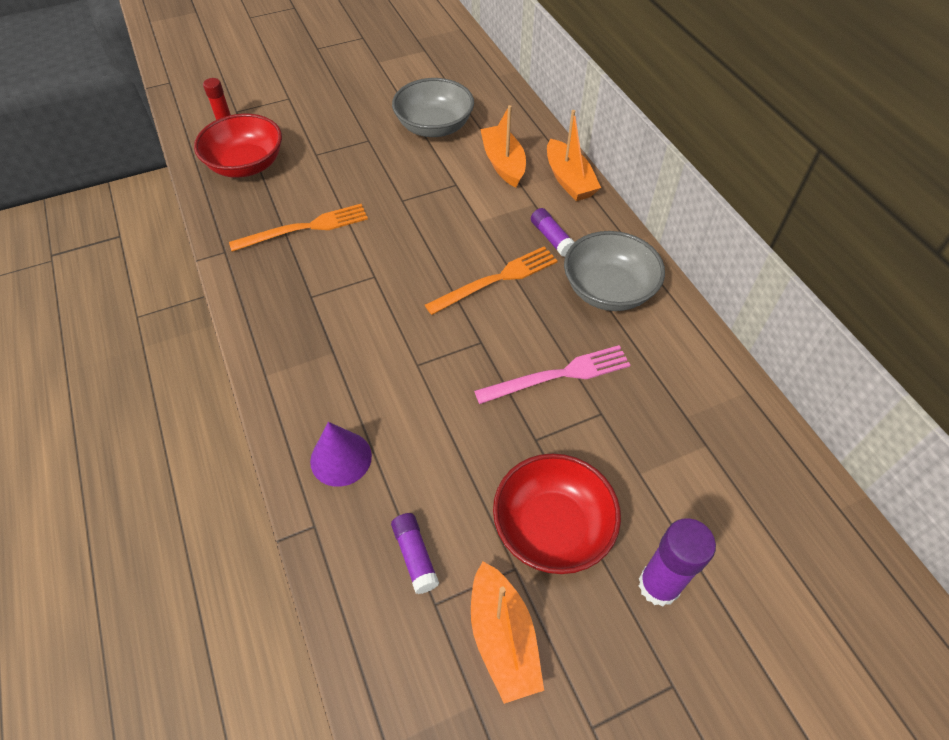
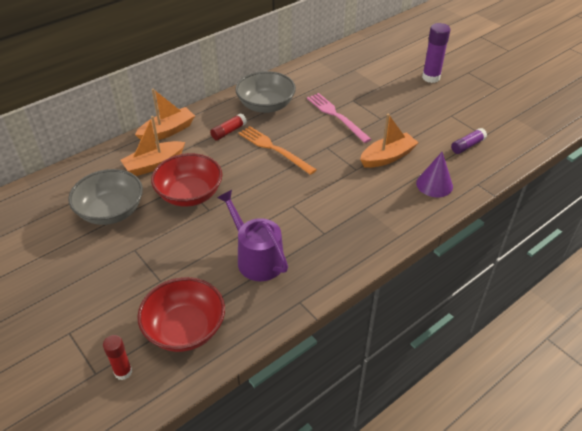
camera: 105 degrees left, 10 degrees down
(305, 228) = (256, 258): orange fork -> purple watering can
(503, 638) = (483, 114): orange boat -> orange boat (387, 157)
(551, 238) = (228, 132): purple glue stick -> red glue stick
(552, 527) = (424, 107): red bowl -> red bowl (189, 194)

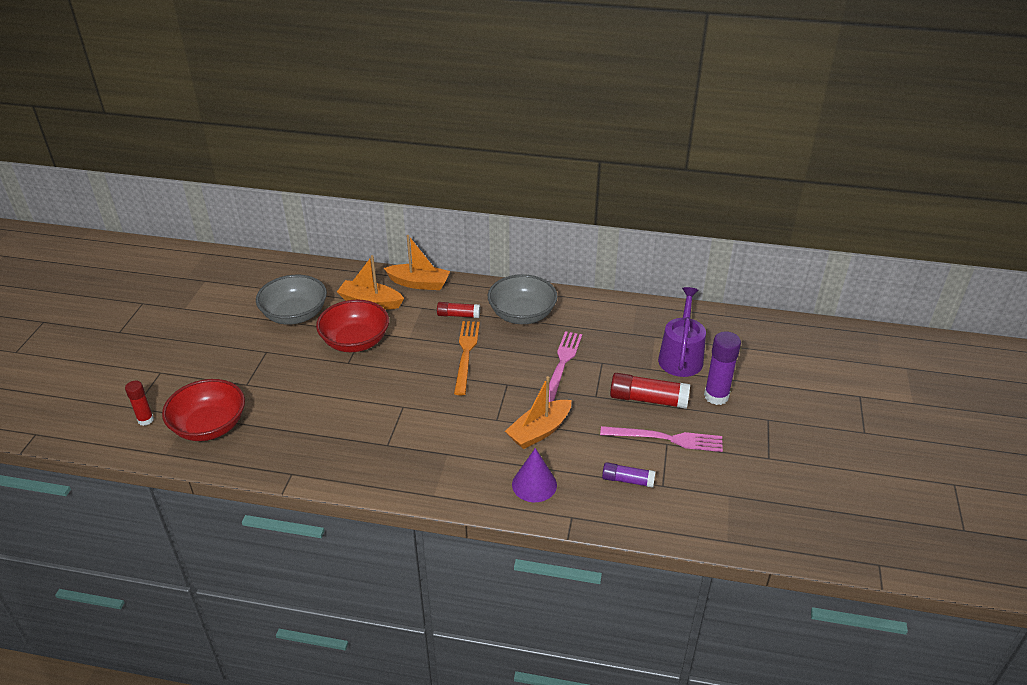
camera: 50 degrees right, 5 degrees down
(256, 258) = (318, 421): purple watering can -> purple watering can (681, 357)
(387, 157) = (539, 431): orange boat -> orange boat turned 120 degrees clockwise
(406, 101) = (648, 399): none -> red glue stick
(447, 113) = (666, 438): none -> pink fork

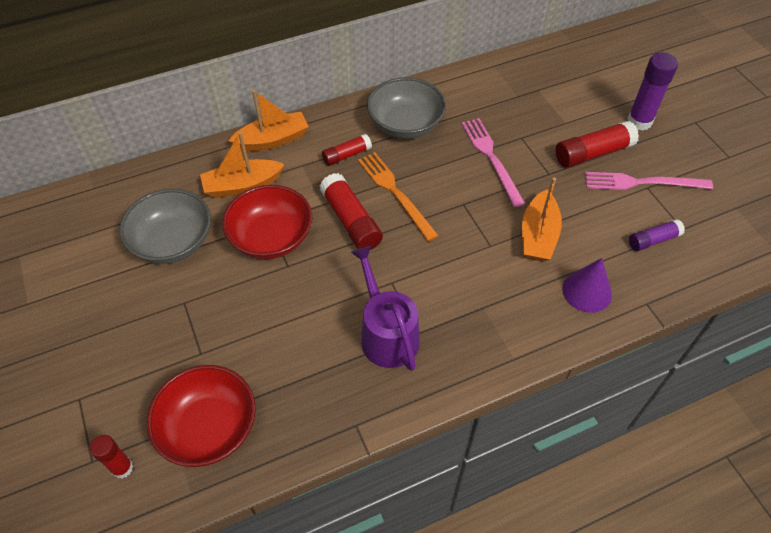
camera: 35 degrees left, 15 degrees up
(417, 356) = (351, 221): none -> red glue stick
(666, 438) = (642, 183): pink fork -> pink fork turned 150 degrees counterclockwise
(681, 357) = (577, 98): purple watering can -> purple watering can (386, 334)

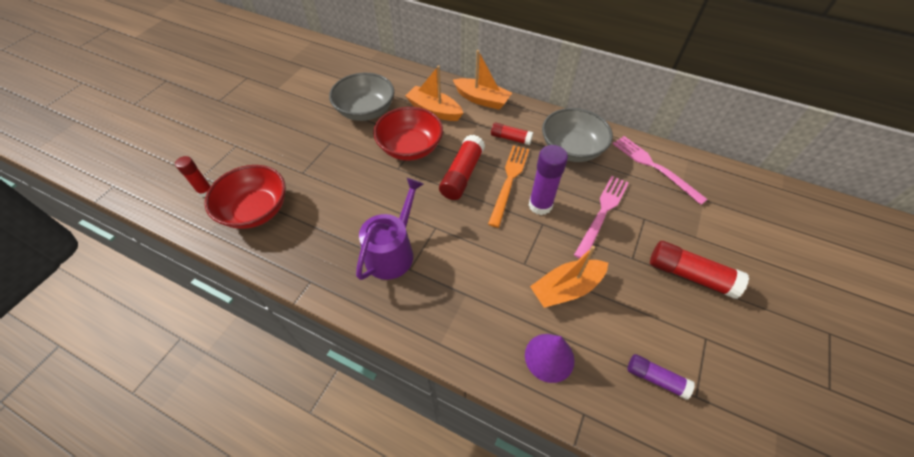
camera: 50 degrees right, 0 degrees up
(639, 121) = (768, 288): purple glue stick -> purple glue stick (540, 205)
(642, 183) = (706, 331): pink fork -> pink fork (654, 167)

